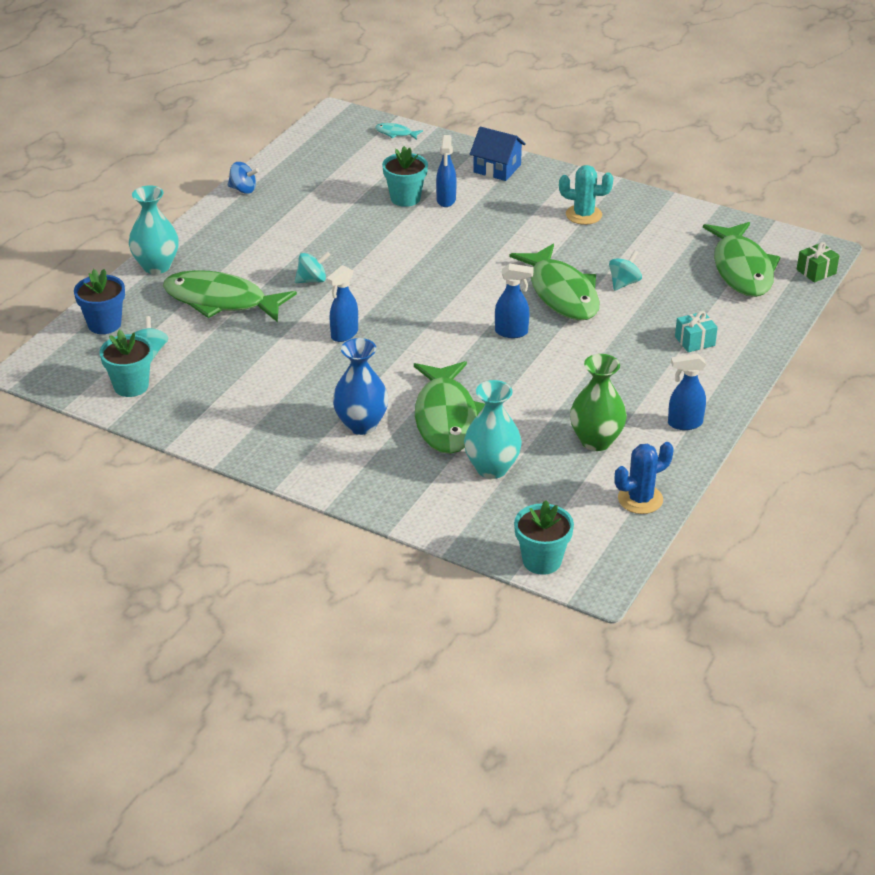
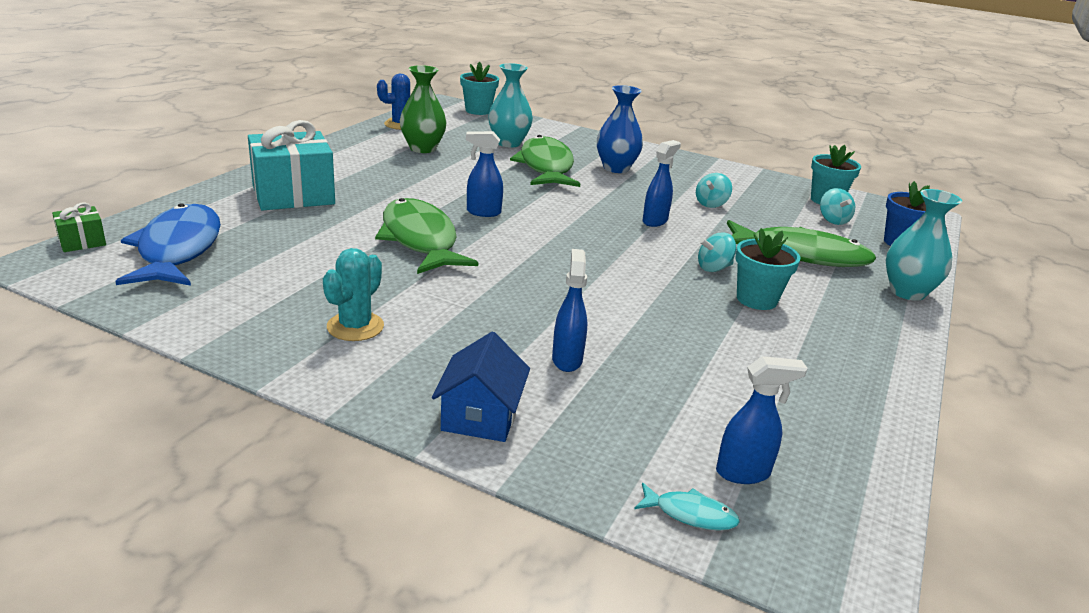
camera: 175 degrees right, 10 degrees down
(243, 189) = (892, 392): blue spinning top -> none
(405, 198) = (631, 366): turquoise flower pot -> turquoise flower pot (756, 299)
(497, 168) = (480, 416): blue house -> blue house turned 75 degrees clockwise
(583, 215) = (355, 326): turquoise cactus -> turquoise cactus turned 75 degrees counterclockwise
(624, 283) = (340, 245): turquoise spinning top -> turquoise spinning top (711, 204)
(684, 423) = (343, 151): blue spray bottle -> blue spray bottle (743, 473)
(694, 341) = (293, 195): turquoise gift -> turquoise gift, size x2.19
(742, 269) = (178, 249): green fish -> blue fish

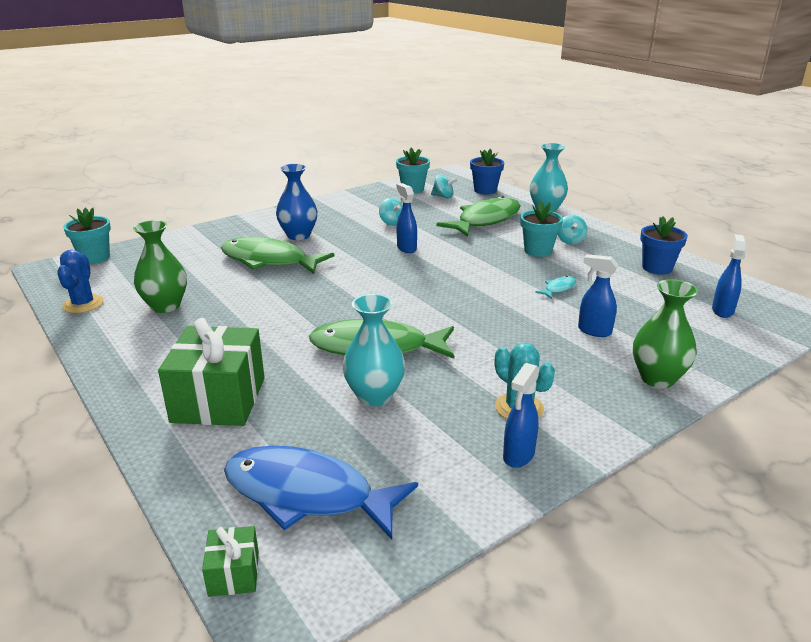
camera: 60 degrees left, 0 degrees up
(293, 195) = (219, 400): turquoise gift -> green gift
(480, 416) = (657, 378): blue house -> green vase
(483, 212) = (341, 309): blue spray bottle -> blue spray bottle (518, 456)
(508, 143) = (197, 263): turquoise vase -> turquoise vase (374, 396)
(690, 514) = (759, 336): turquoise fish -> turquoise fish (558, 289)
(713, 268) = (490, 250): turquoise spinning top -> turquoise spinning top (570, 241)
(826, 401) = (657, 268): none -> blue flower pot

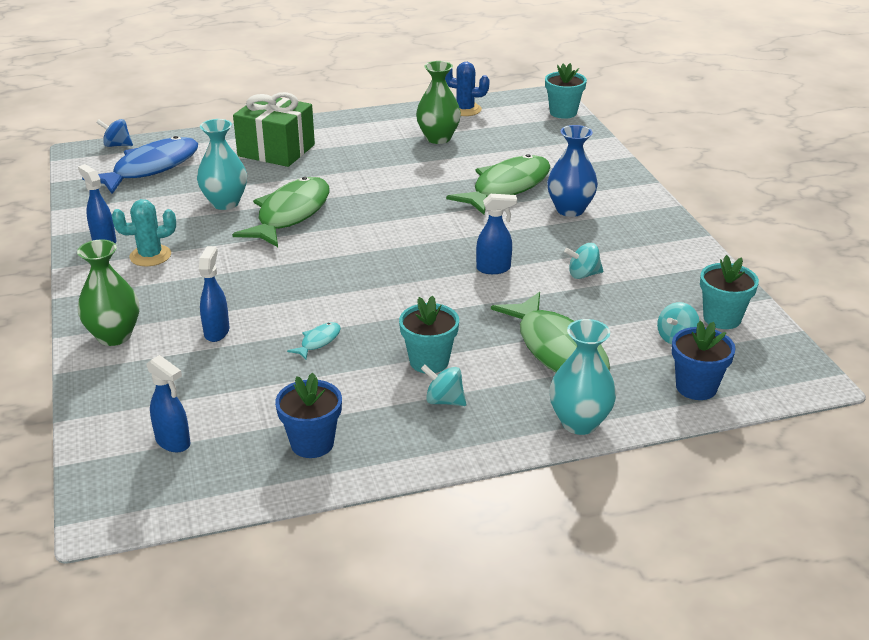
camera: 110 degrees right, 5 degrees up
(234, 574) = (117, 145): green gift -> blue spinning top
(558, 289) = (318, 341): turquoise fish -> turquoise fish turned 120 degrees counterclockwise
(594, 331) = (217, 332): blue spray bottle -> blue spray bottle turned 45 degrees counterclockwise

